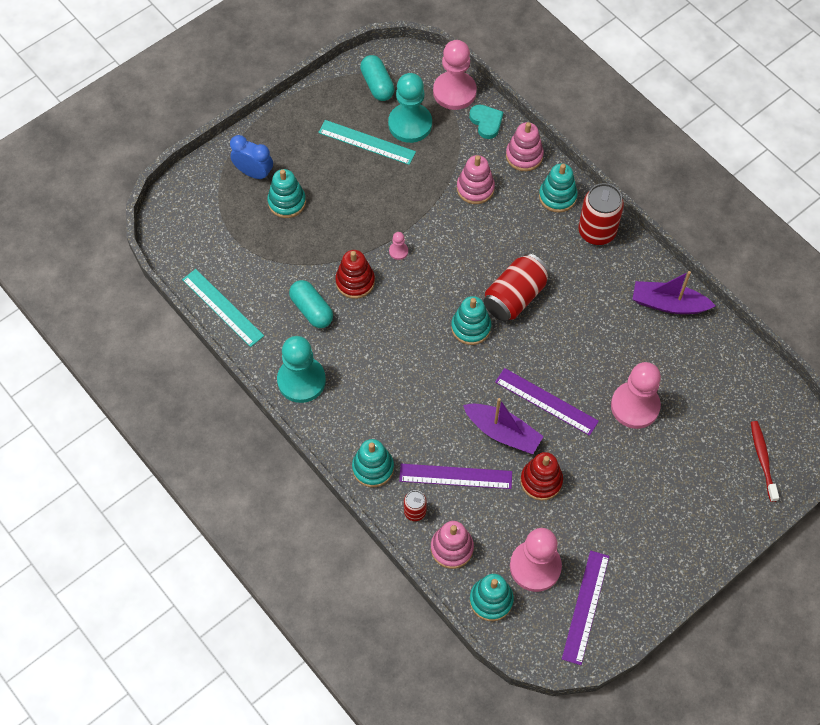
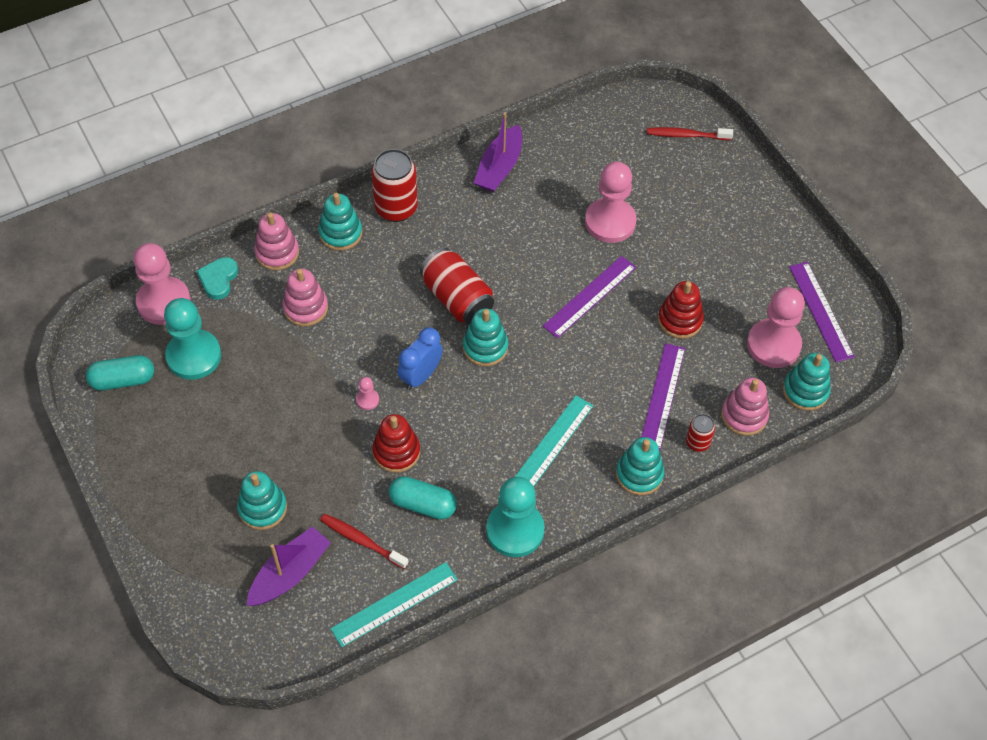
camera: 80 degrees left, 5 degrees down
(254, 173) = (207, 539): blue clock -> blue clock (420, 376)
(271, 274) = (362, 541): none -> red toothbrush
(311, 310) = (423, 504): turquoise capsule -> turquoise capsule turned 45 degrees clockwise
(367, 142) = (204, 406): turquoise ruler -> turquoise ruler (550, 446)
(486, 122) = (218, 279): turquoise heart -> turquoise heart turned 60 degrees counterclockwise
(502, 432) = (618, 343): purple boat -> purple boat (290, 573)
(585, 607) = (820, 311): purple ruler -> purple ruler turned 45 degrees clockwise

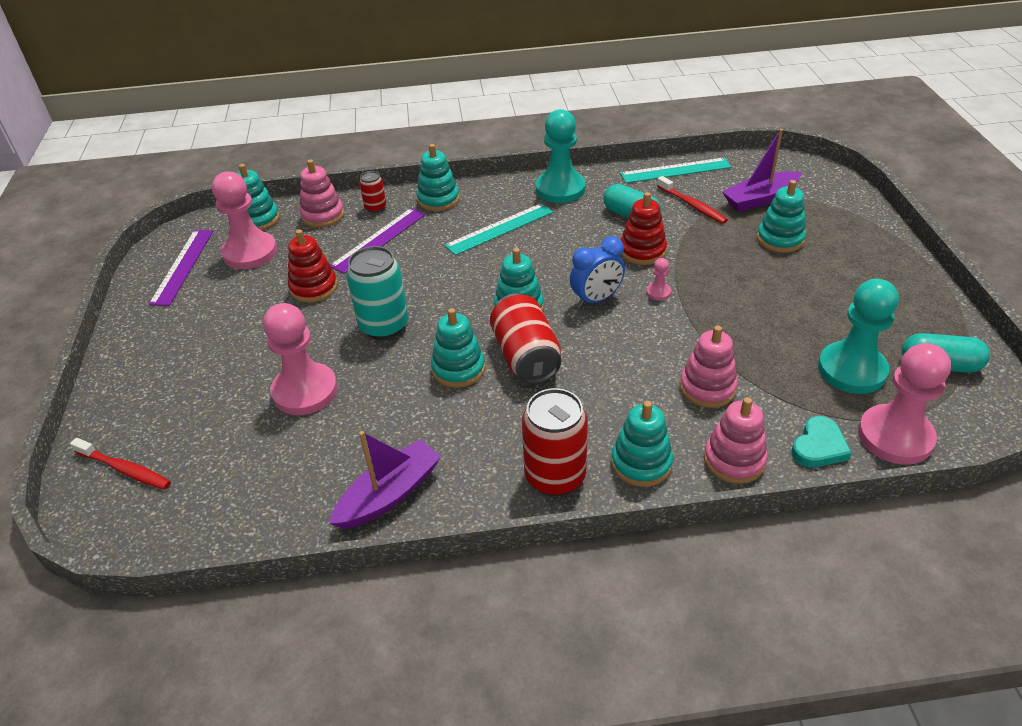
camera: 155 degrees left, 15 degrees down
(505, 272) = (458, 369): none -> turquoise stacking toy
(589, 296) = (384, 326): purple ruler -> turquoise can

